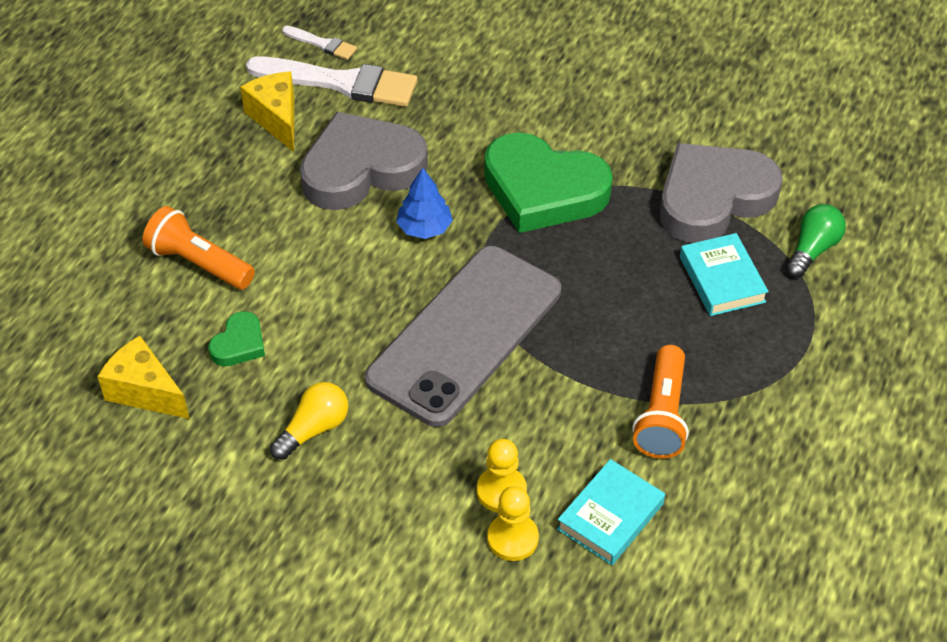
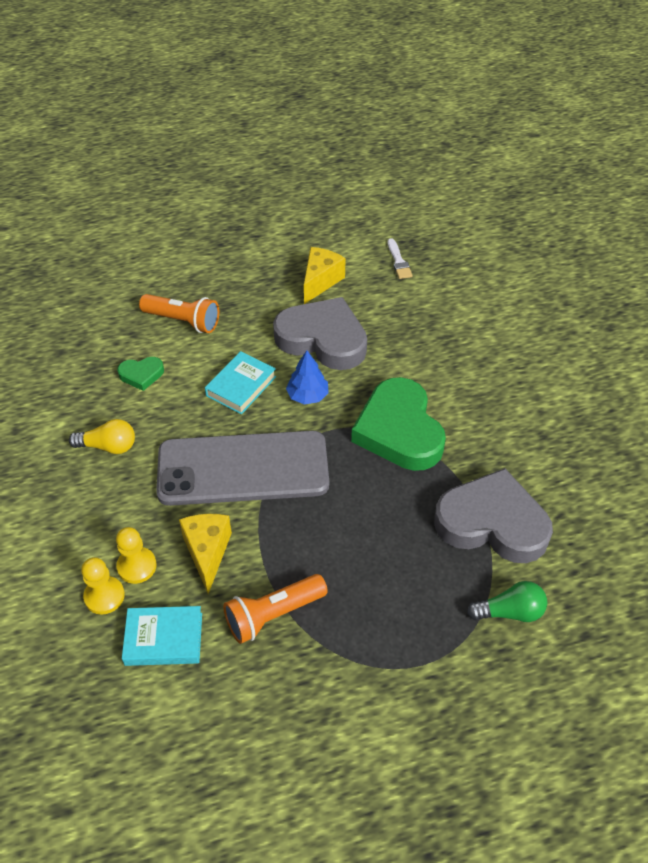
camera: 50 degrees right, 0 degrees up
(145, 392) = (74, 360): yellow cheese -> yellow cheese (207, 552)
(199, 263) = (183, 321): orange flashlight -> orange flashlight turned 120 degrees clockwise
(340, 83) = (378, 288): white brush -> none
(722, 279) = (425, 574): turquoise book -> turquoise book (241, 386)

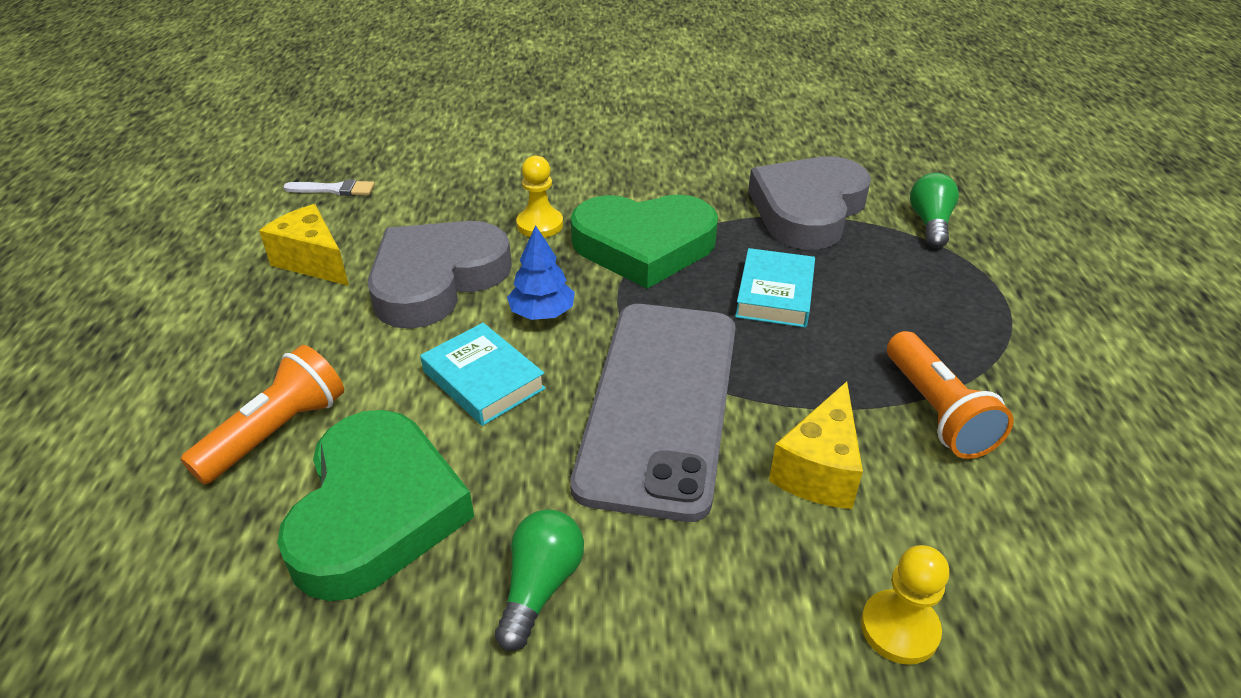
camera: 75 degrees left, 10 degrees down
(108, 446) = (540, 586): yellow light bulb -> green light bulb
(137, 566) = (837, 570): yellow pawn -> yellow pawn (540, 225)
(141, 375) = (377, 511): green heart -> green heart, size x2.22
(164, 639) = (985, 548): turquoise book -> turquoise book (775, 294)
(207, 552) = (819, 469): yellow cheese -> yellow cheese turned 75 degrees counterclockwise

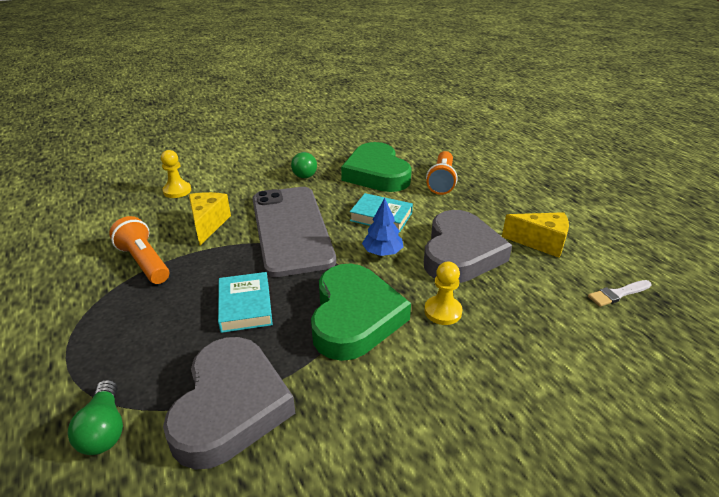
camera: 155 degrees right, 5 degrees down
(644, 246) = (354, 317): green heart -> green heart turned 120 degrees clockwise

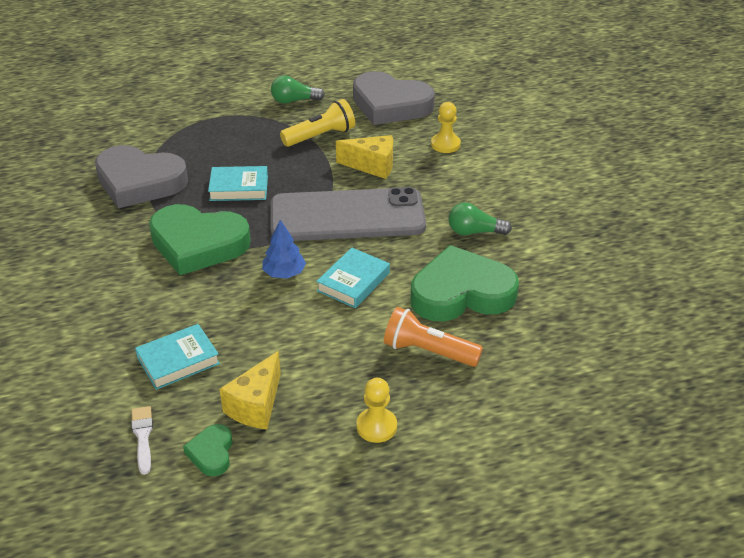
camera: 100 degrees right, 5 degrees up
(104, 429) = (149, 137): green light bulb -> green light bulb (294, 101)
(144, 262) = (320, 136): orange flashlight -> yellow flashlight
(443, 311) = (179, 297): yellow pawn -> yellow pawn (376, 426)
(460, 253) = (261, 330): grey heart -> grey heart (390, 105)
(524, 293) = (178, 361): none -> turquoise book
(600, 255) = (211, 453): none -> green heart

